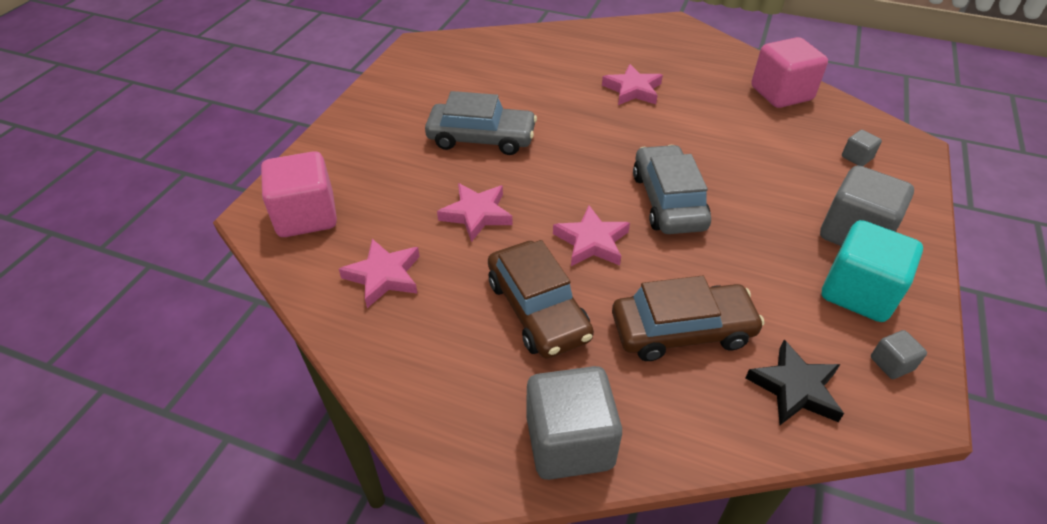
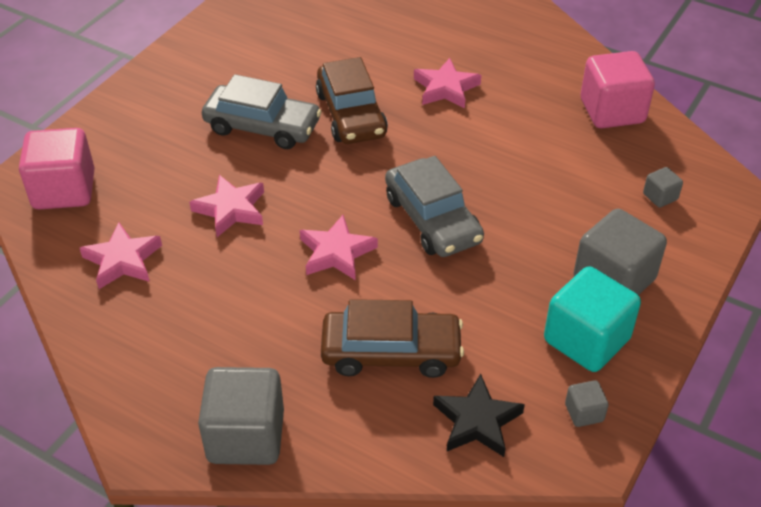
camera: 10 degrees right, 0 degrees up
(537, 309) = (259, 312): brown car -> brown car (351, 114)
(668, 200) = (432, 219): grey car -> grey car turned 150 degrees clockwise

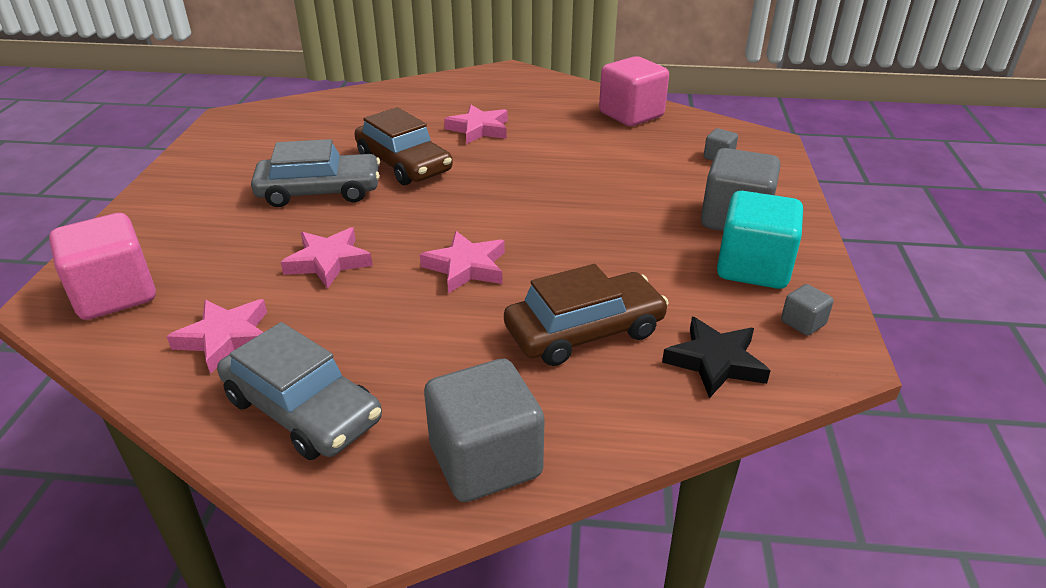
camera: 25 degrees left, 10 degrees down
(432, 219) = (540, 219): grey car -> grey car (302, 409)

